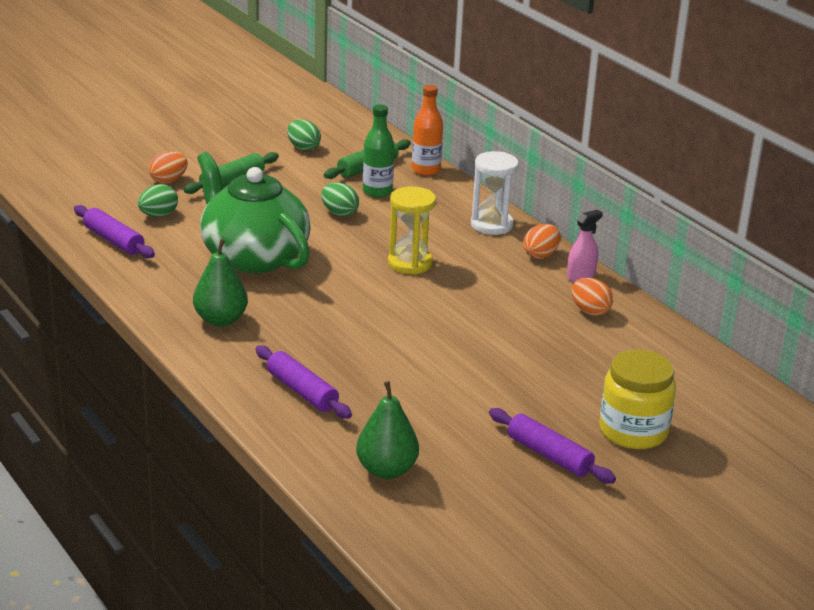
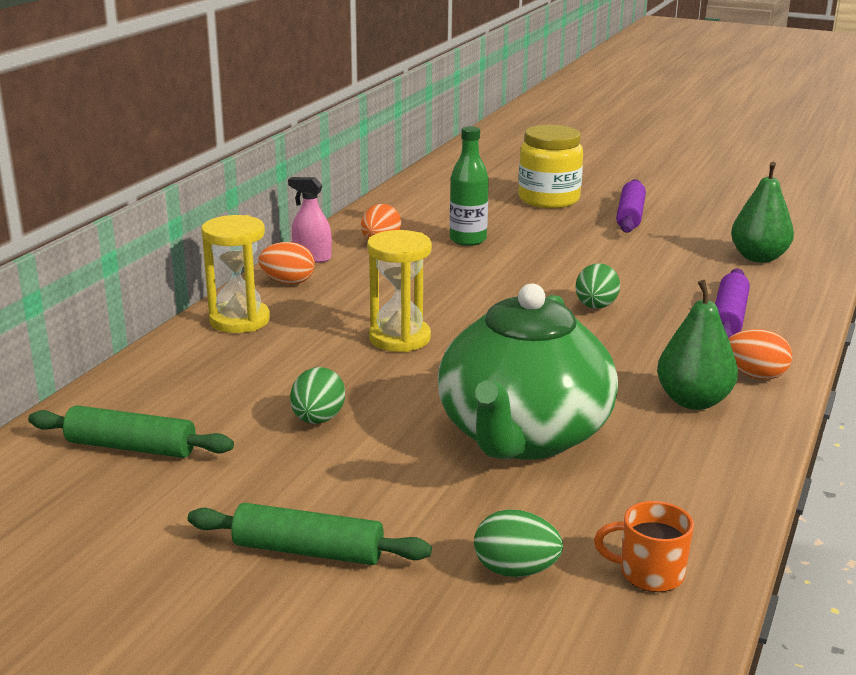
camera: 120 degrees left, 5 degrees down
(114, 240) = (649, 574): purple rolling pin -> orange mug
(168, 181) = (378, 624): orange egg -> orange egg (755, 376)
(303, 148) = (94, 533): green egg -> green egg (595, 307)
(377, 192) = (216, 414): green bottle -> green bottle (468, 240)
(426, 170) = (101, 401): orange bottle -> none
(491, 225) = (239, 320): white hourglass -> yellow hourglass

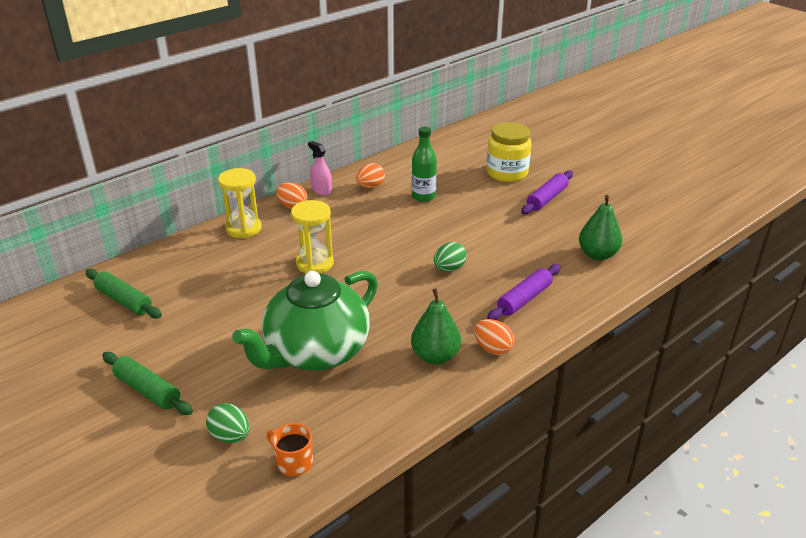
camera: 25 degrees right, 10 degrees up
(318, 420) = (223, 309): green egg -> none

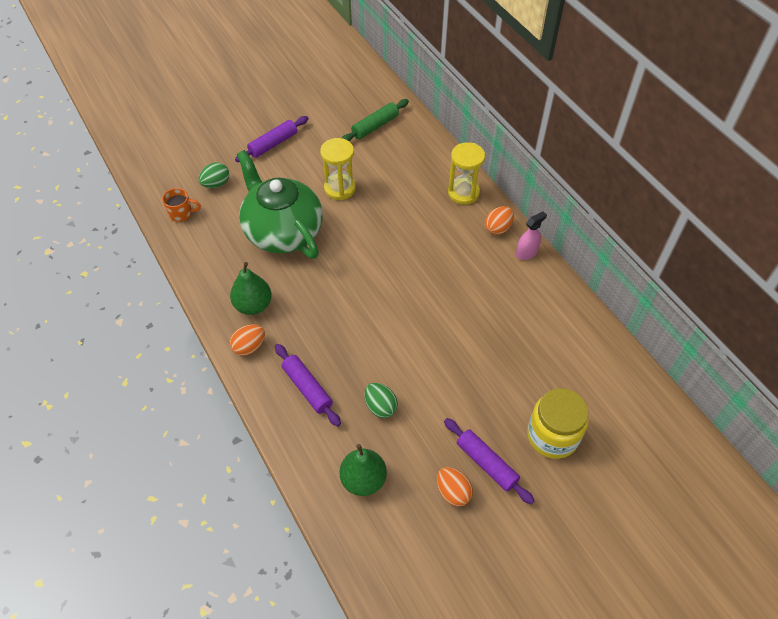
camera: 100 degrees right, 20 degrees up
(148, 390) = (273, 144): green rolling pin -> purple rolling pin
(293, 462) = (181, 213): orange mug -> orange mug turned 45 degrees clockwise
(314, 263) = (398, 238): yellow hourglass -> yellow hourglass (340, 188)
(370, 187) = (530, 294): orange egg -> orange egg (453, 492)
(423, 196) = (505, 339): green bottle -> none
(449, 269) = (368, 337): green egg -> green egg (380, 407)

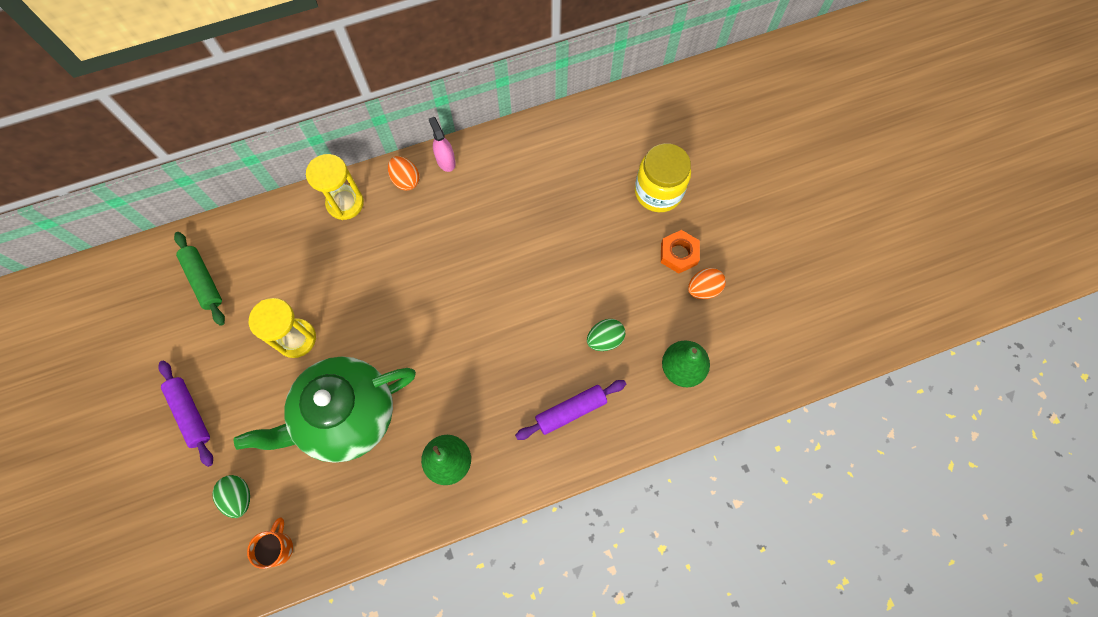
camera: 80 degrees left, 15 degrees up
(249, 347) = (506, 471): orange egg -> none
(486, 463) = (678, 254): purple rolling pin -> orange nut

